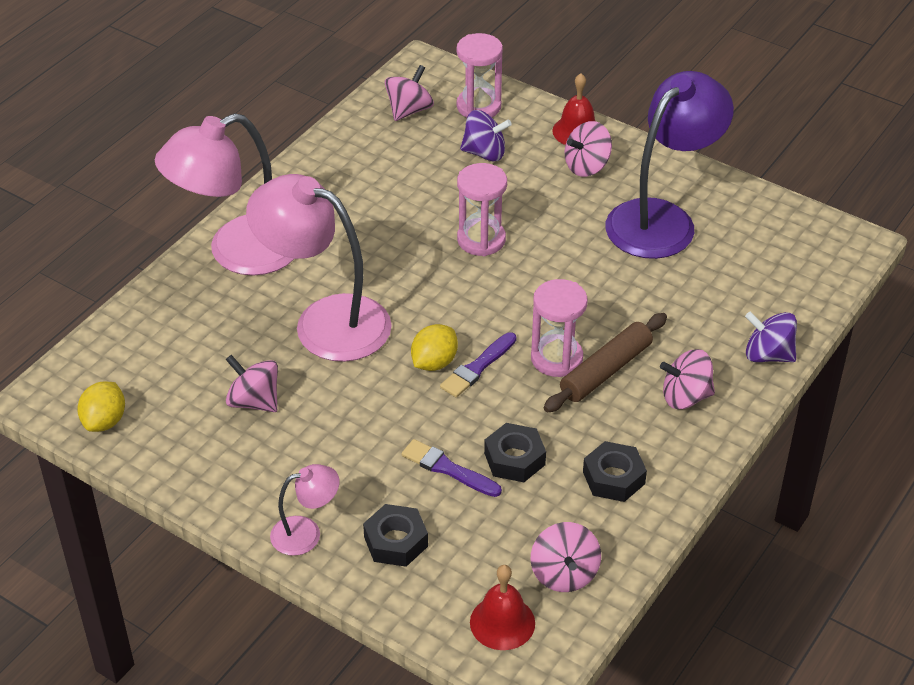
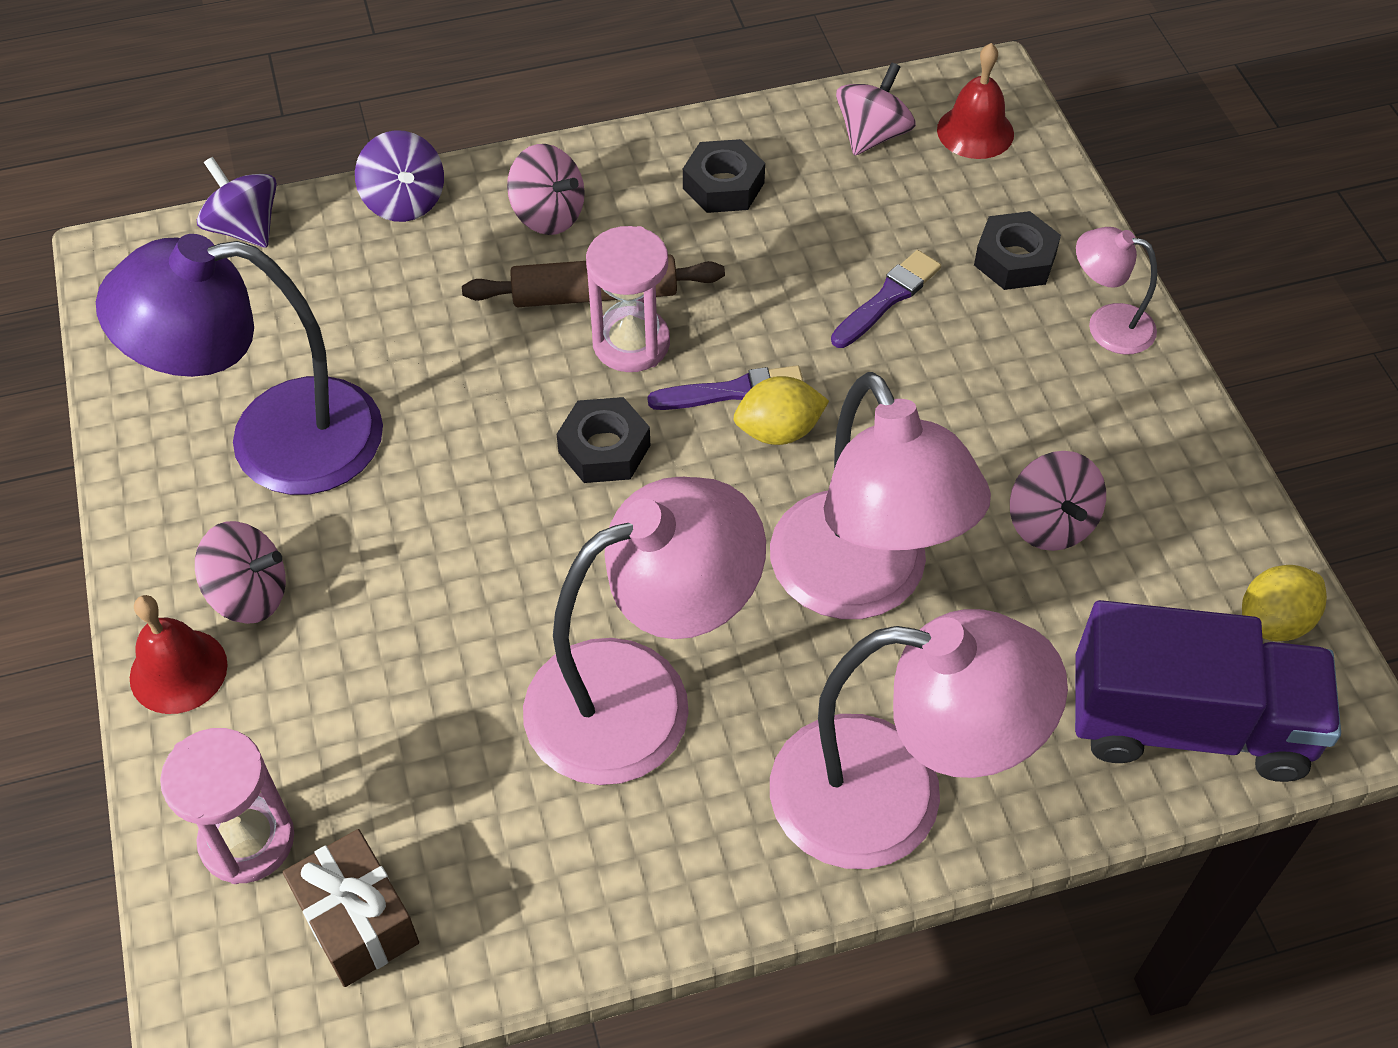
camera: 140 degrees left, 10 degrees up
(122, 352) = (1188, 723): none -> purple truck
(381, 226) = (640, 696): none -> pink lamp
(409, 110) = (357, 921): pink spinning top -> brown gift
(448, 469) = (887, 298): purple brush -> purple brush turned 120 degrees counterclockwise
(481, 240) = (532, 571): pink hourglass -> none
(485, 153) = (352, 729): purple spinning top -> purple spinning top (245, 228)
(514, 459) = (804, 264): black nut -> black nut (604, 449)

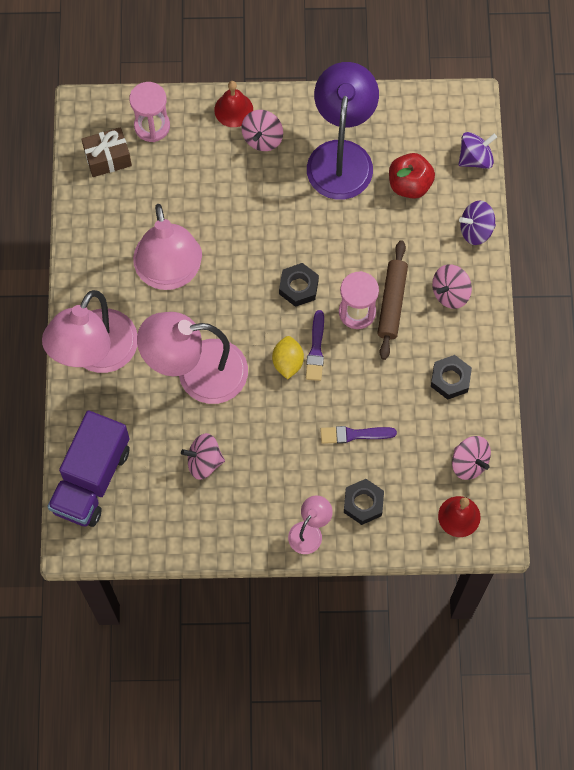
camera: 105 degrees right, 15 degrees up
(323, 315) = (409, 184): none -> red apple
(887, 298) = (354, 434): purple brush -> purple brush turned 120 degrees clockwise
(1273, 622) = (127, 535): yellow lemon -> none

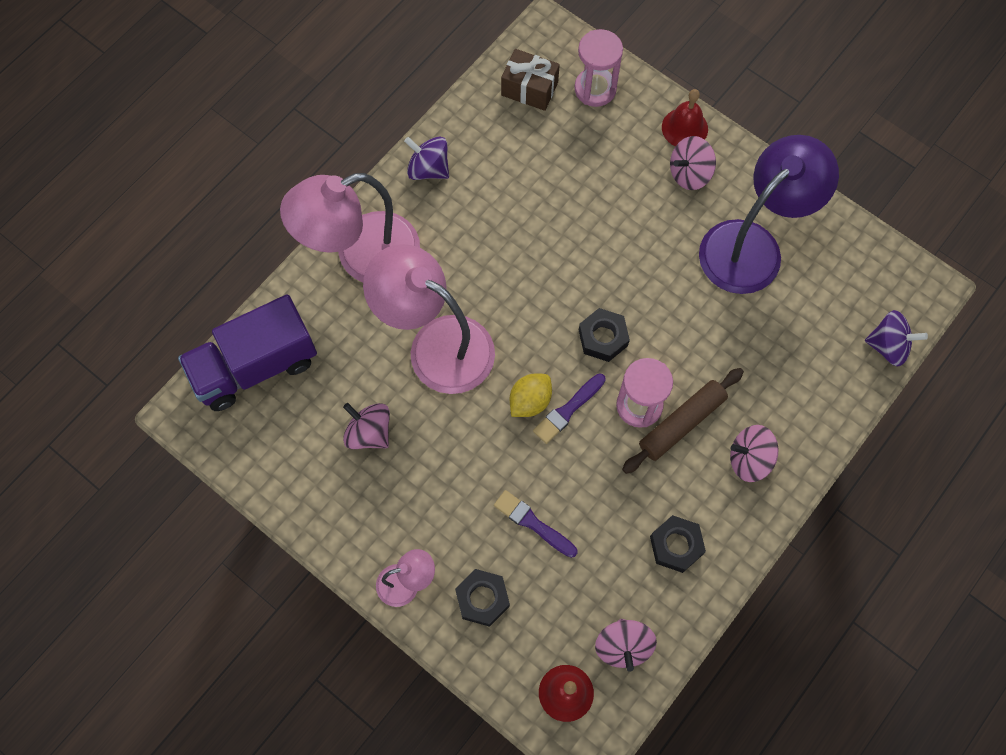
camera: 40 degrees right, 0 degrees up
(170, 273) = (493, 233): pink lamp -> none
(409, 184) = (798, 322): red apple -> none
(476, 230) = (829, 417): purple spinning top -> purple spinning top (428, 169)

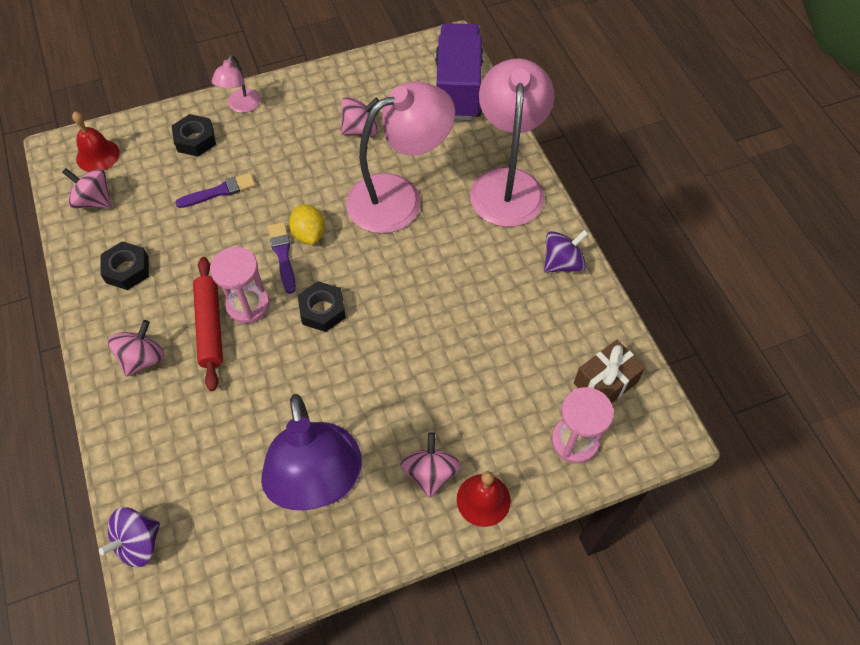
camera: 120 degrees right, 10 degrees down
(681, 423) = (210, 326): brown rolling pin -> red rolling pin

